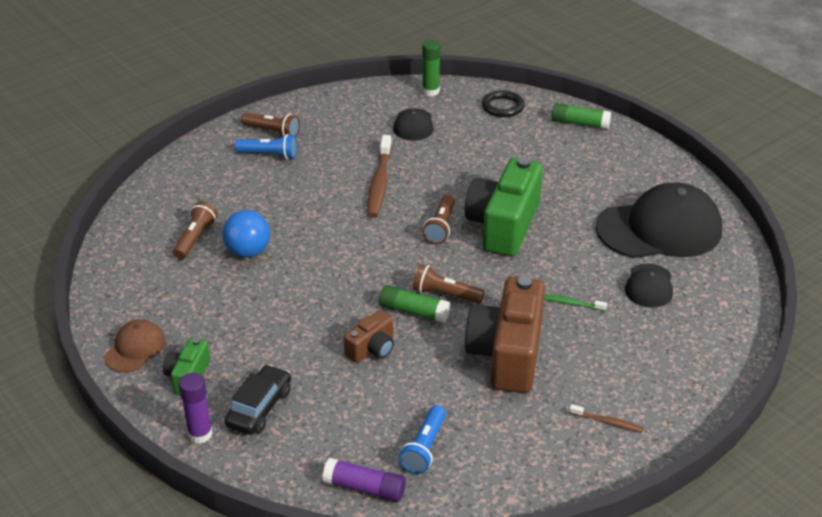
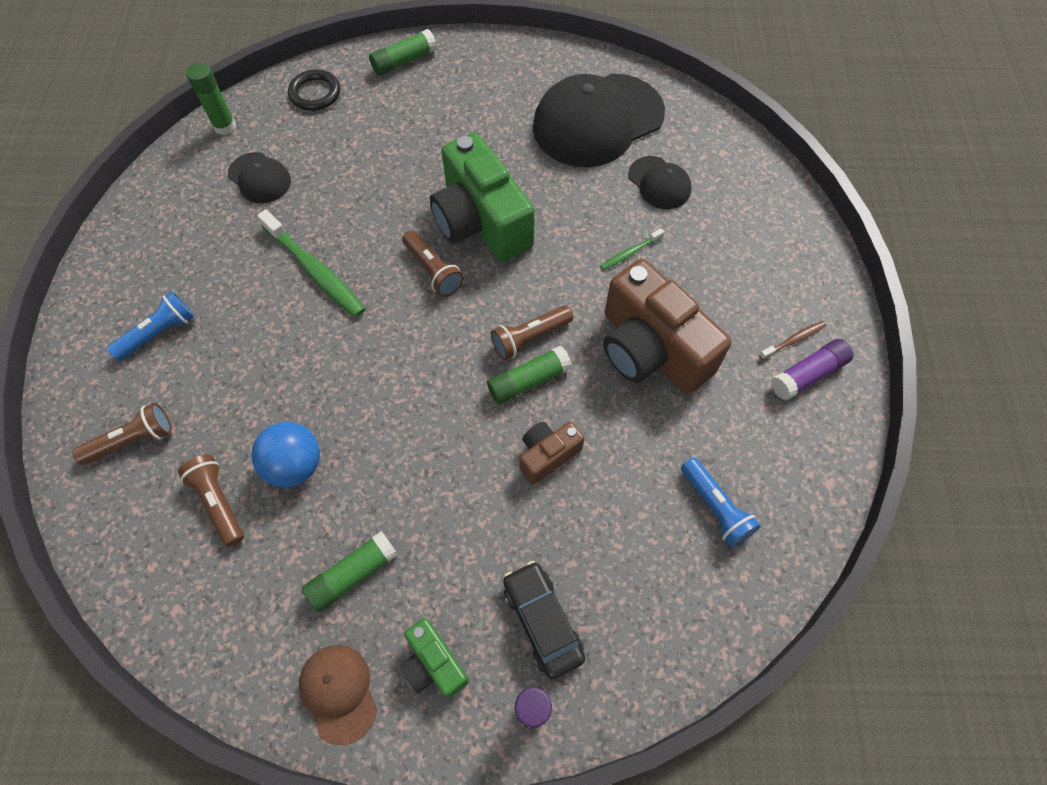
camera: 50 degrees left, 25 degrees up
(207, 313) = (353, 574): none -> green glue stick
(272, 132) = (124, 302): brown flashlight -> brown flashlight (132, 441)
(364, 488) = (727, 598): purple glue stick -> purple glue stick (807, 374)
(372, 349) = (547, 455): brown camera -> brown camera turned 120 degrees counterclockwise
(379, 183) = (315, 271): brown toothbrush -> green toothbrush
(659, 229) = (597, 120): black cap -> black cap turned 150 degrees counterclockwise

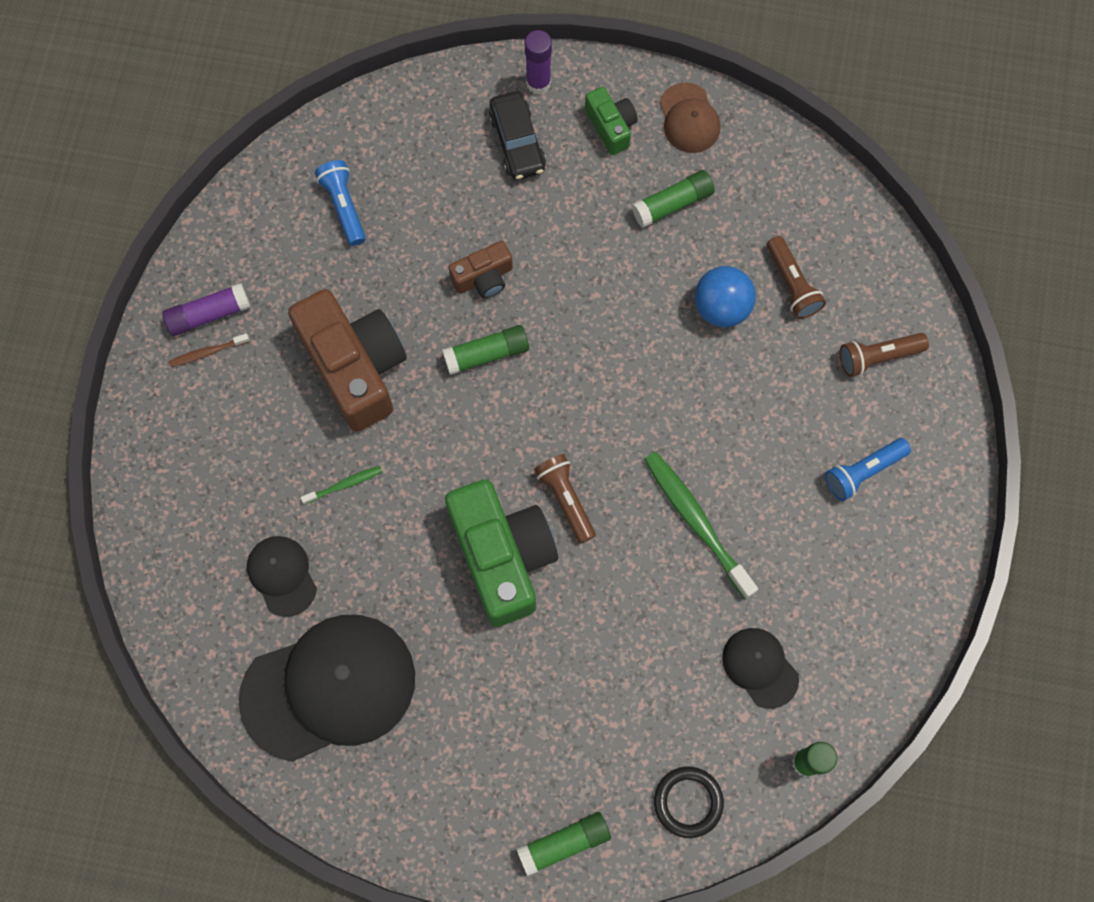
camera: 170 degrees left, 10 degrees up
(529, 338) = (476, 400): brown flashlight -> none

